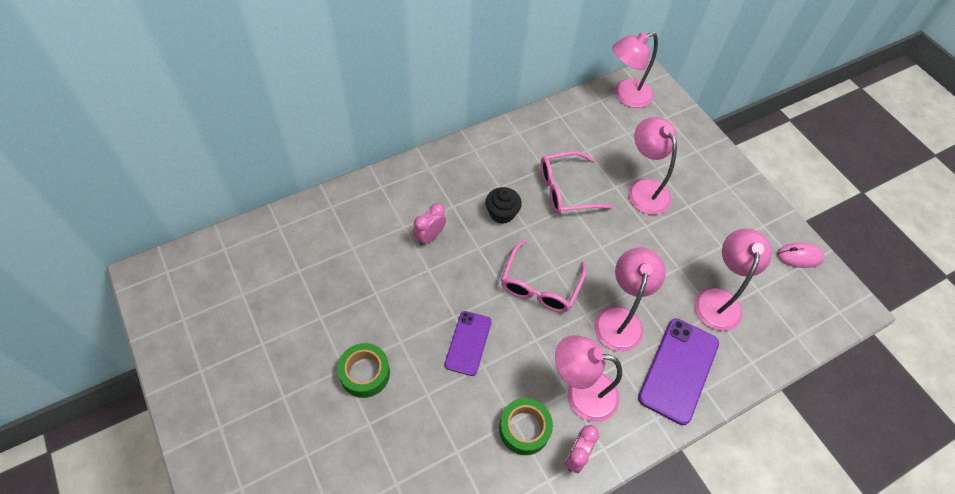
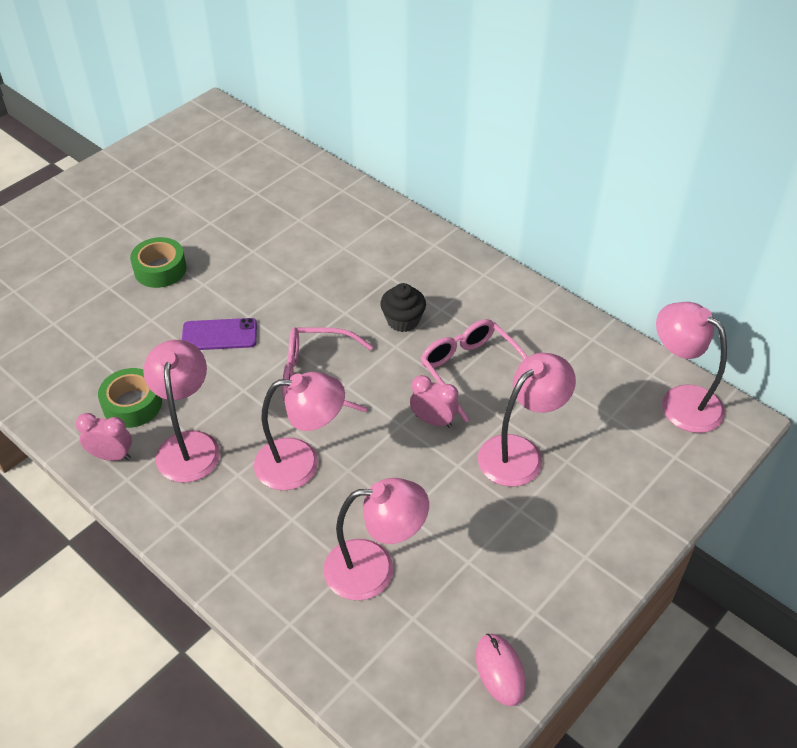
camera: 75 degrees right, 10 degrees down
(430, 236) = (340, 270): pink clock -> pink clock (433, 421)
(679, 370) = (249, 538): purple phone -> none

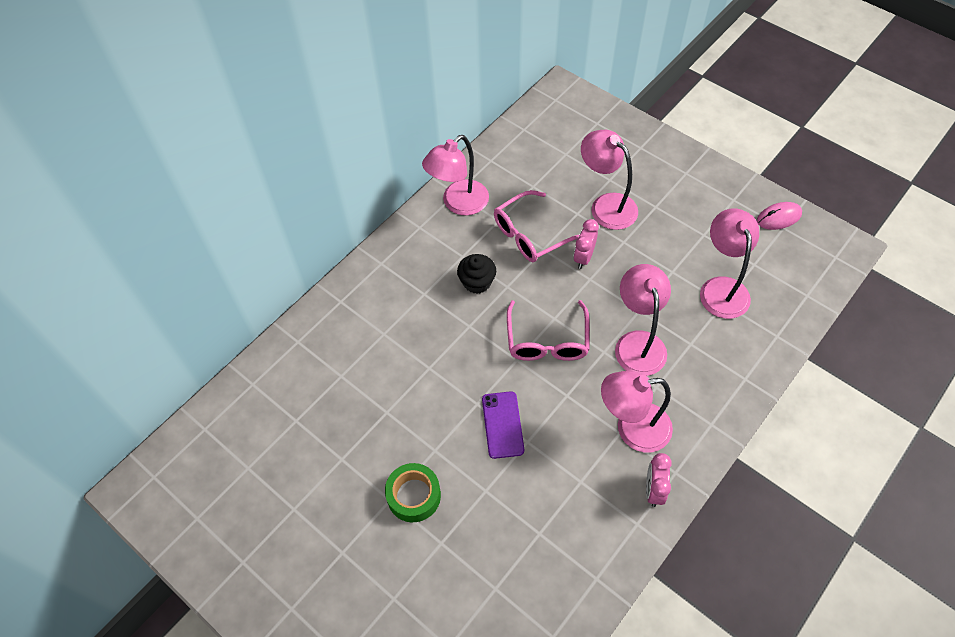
camera: 90 degrees left, 10 degrees up
(132, 404) = (594, 485): green tape -> none
(681, 401) = (547, 116): pink lamp -> pink lamp (458, 204)

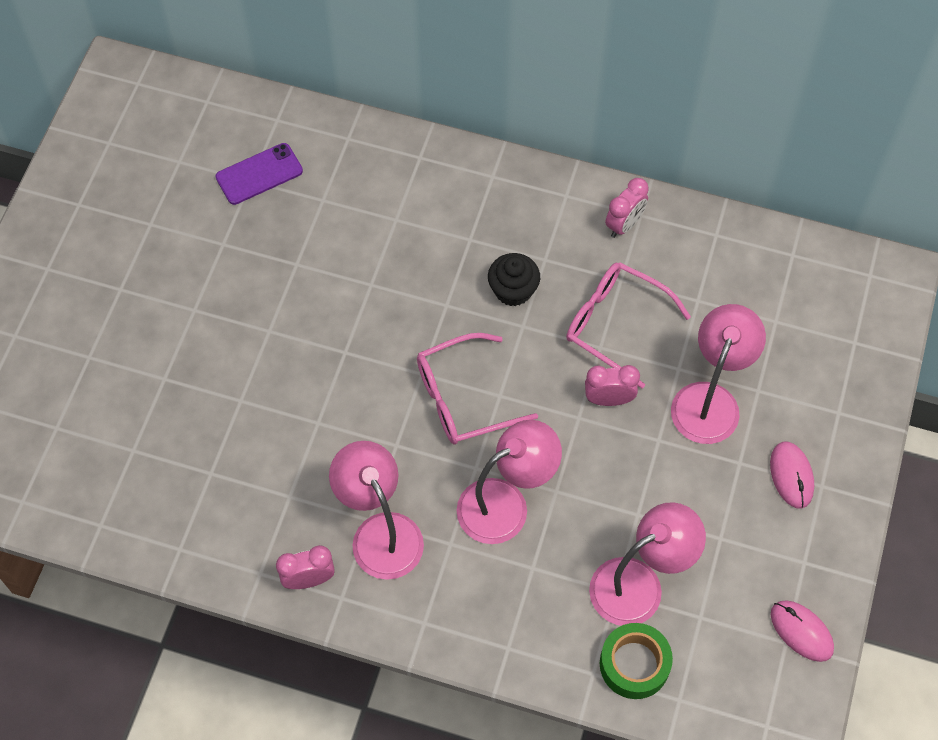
camera: 65 degrees right, 5 degrees up
(414, 496) = (207, 331): green tape -> green tape (634, 664)
(458, 204) = (624, 224): pink lamp -> pink clock
(502, 424) = (328, 389): purple phone -> purple phone (259, 174)
(674, 184) = (791, 476): none -> pink mouse

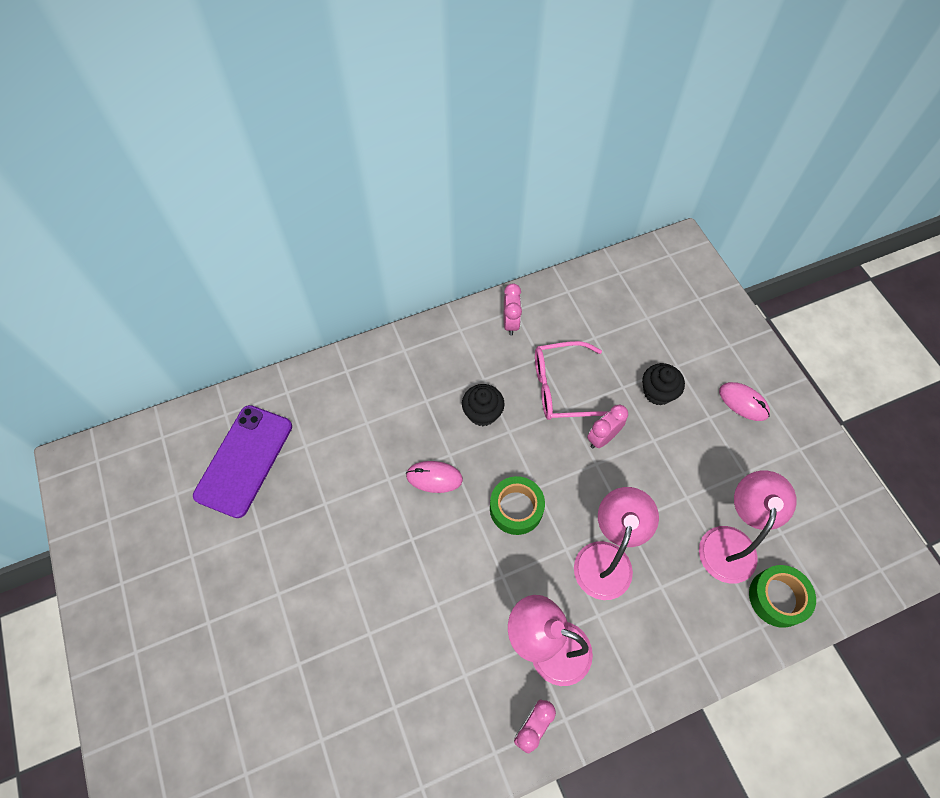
camera: 40 degrees left, 0 degrees up
(259, 174) = (244, 460): purple phone -> purple phone, size x1.59
(463, 398) = (516, 508): pink glasses -> green tape
(710, 400) = (658, 392): pink lamp -> black cupcake
(801, 631) = (840, 493): pink mouse -> pink mouse (434, 477)

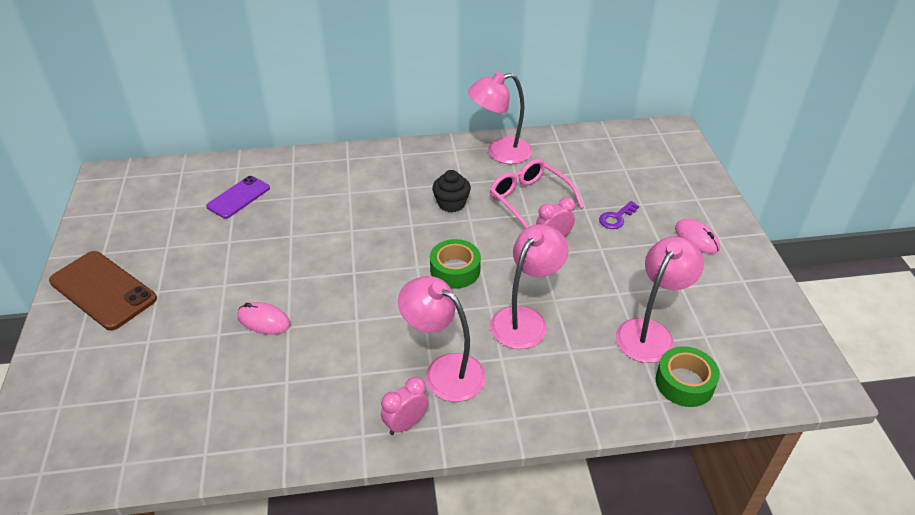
camera: 15 degrees right, 20 degrees down
(145, 638) = (103, 290): none -> brown phone
(244, 460) = (238, 197): purple phone -> purple phone, size x0.63
(434, 477) = (391, 237): pink mouse -> pink mouse (264, 321)
(510, 323) = (500, 152): pink clock -> pink lamp
(562, 388) = (529, 200): pink glasses -> pink glasses turned 45 degrees clockwise
(658, 392) = (616, 218): black cupcake -> purple key

